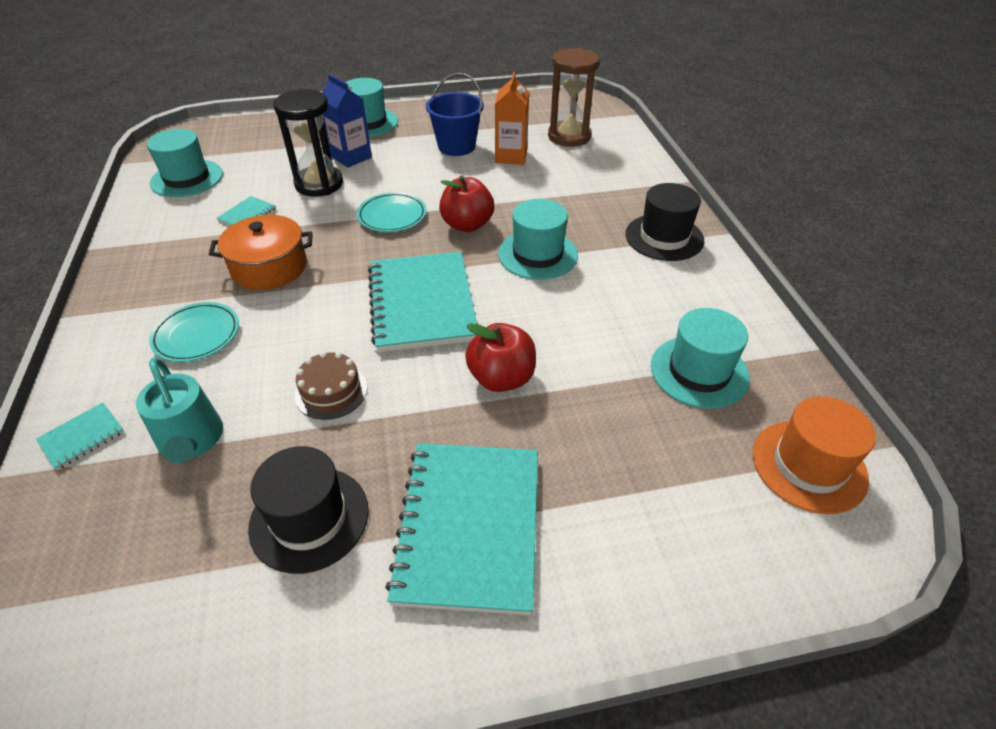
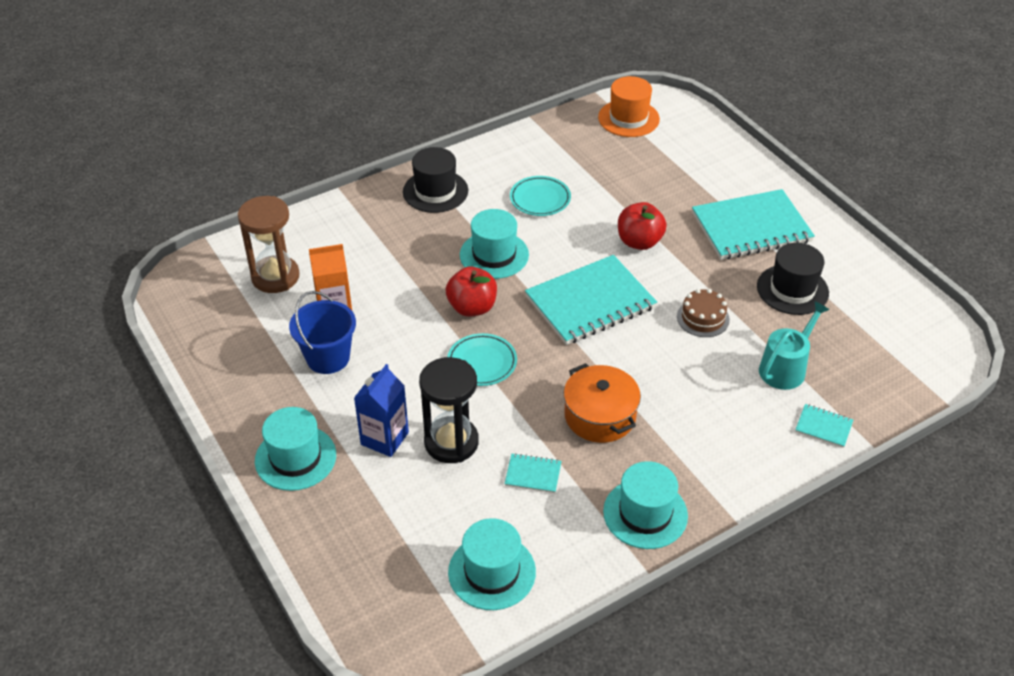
camera: 110 degrees left, 0 degrees up
(197, 335) = (702, 419): turquoise plate -> turquoise plate (540, 199)
(699, 371) = (580, 160): turquoise hat -> turquoise hat (645, 513)

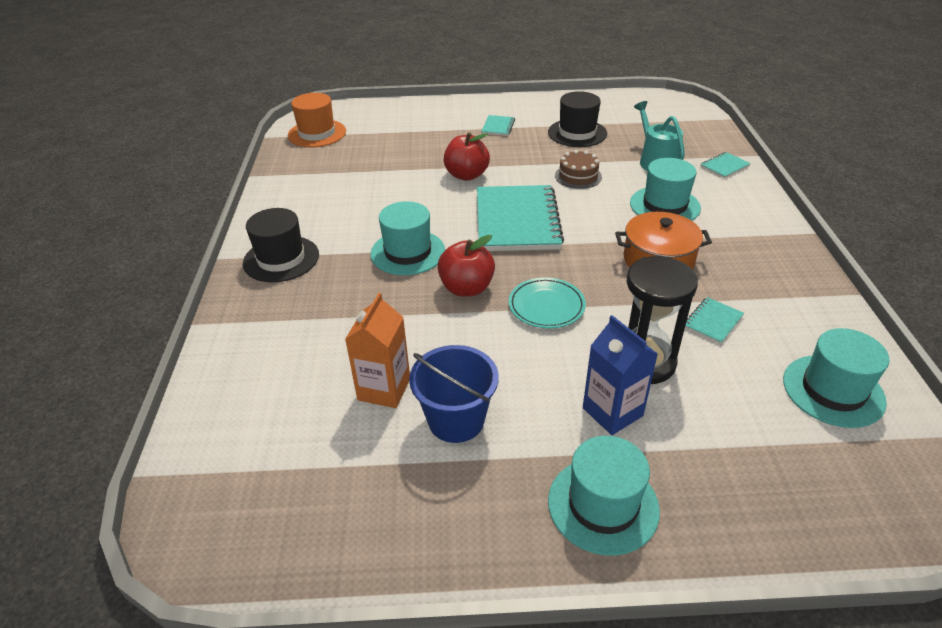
camera: 60 degrees left, 5 degrees down
(275, 277) = (280, 425): brown hourglass -> none
(540, 199) = (362, 204): turquoise plate -> none
(645, 513) = (785, 273): turquoise hat -> turquoise hat (664, 205)
(751, 227) = (498, 127): turquoise notebook -> turquoise notebook, size x0.42

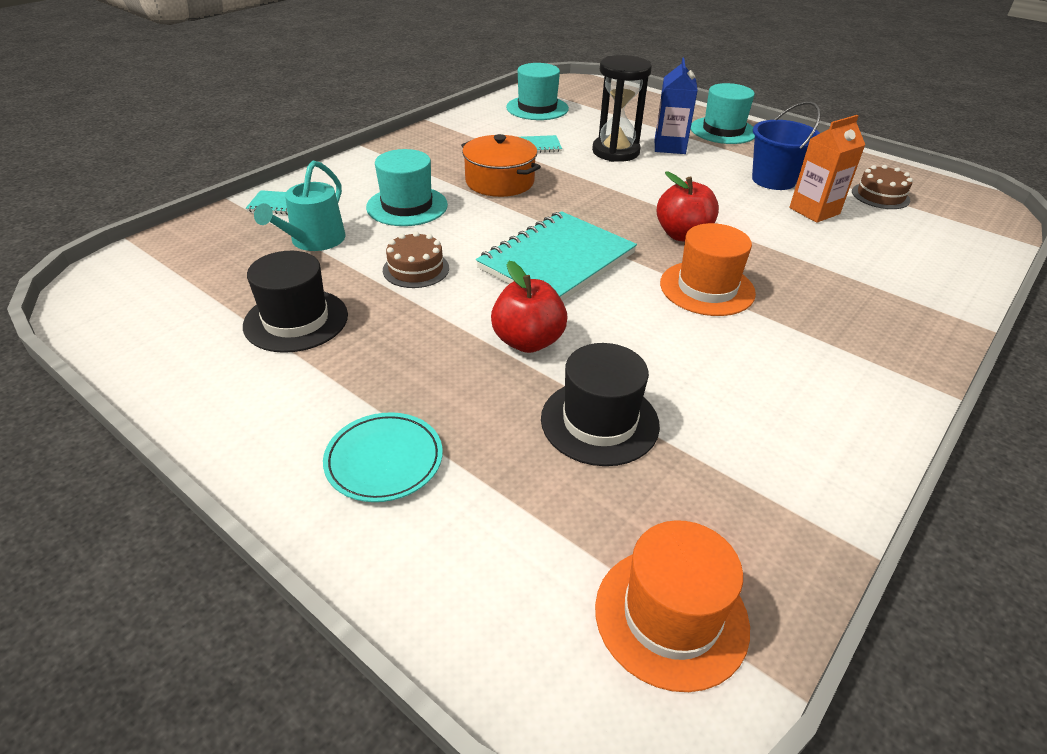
camera: 140 degrees left, 0 degrees up
(281, 259) = (866, 353): black hat -> black hat (599, 421)
(327, 468) = (880, 196): none -> brown cake
(408, 252) = (707, 288): turquoise hat -> orange hat
(498, 127) = (357, 399): turquoise notebook -> none
(546, 306) = (633, 197): turquoise plate -> turquoise plate (384, 460)

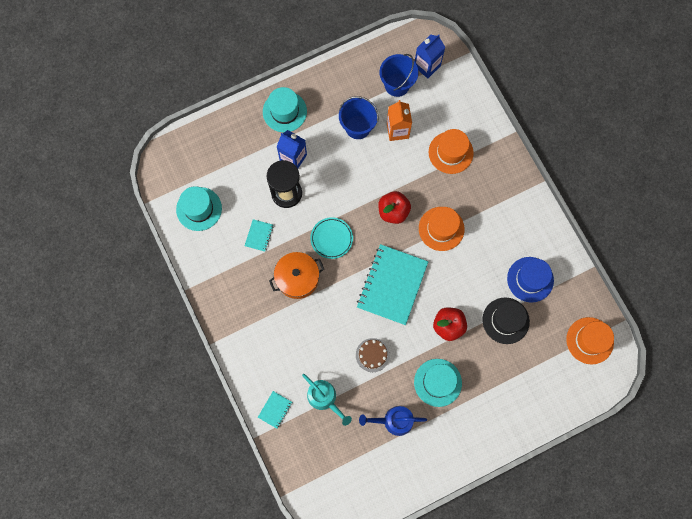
camera: 65 degrees left, 35 degrees up
(296, 320) = (394, 421): black hat -> blue watering can
(384, 460) = (496, 406): turquoise plate -> turquoise plate (331, 238)
(407, 206) = (306, 339): turquoise hat -> turquoise hat (437, 382)
(557, 261) = (392, 285): turquoise notebook -> turquoise notebook turned 45 degrees clockwise
(726, 437) = (530, 279): none -> blue hat
(850, 266) = (450, 152): none -> orange hat
(880, 196) = (397, 85): brown cake -> blue bucket
(949, 213) = (427, 66): none -> blue carton

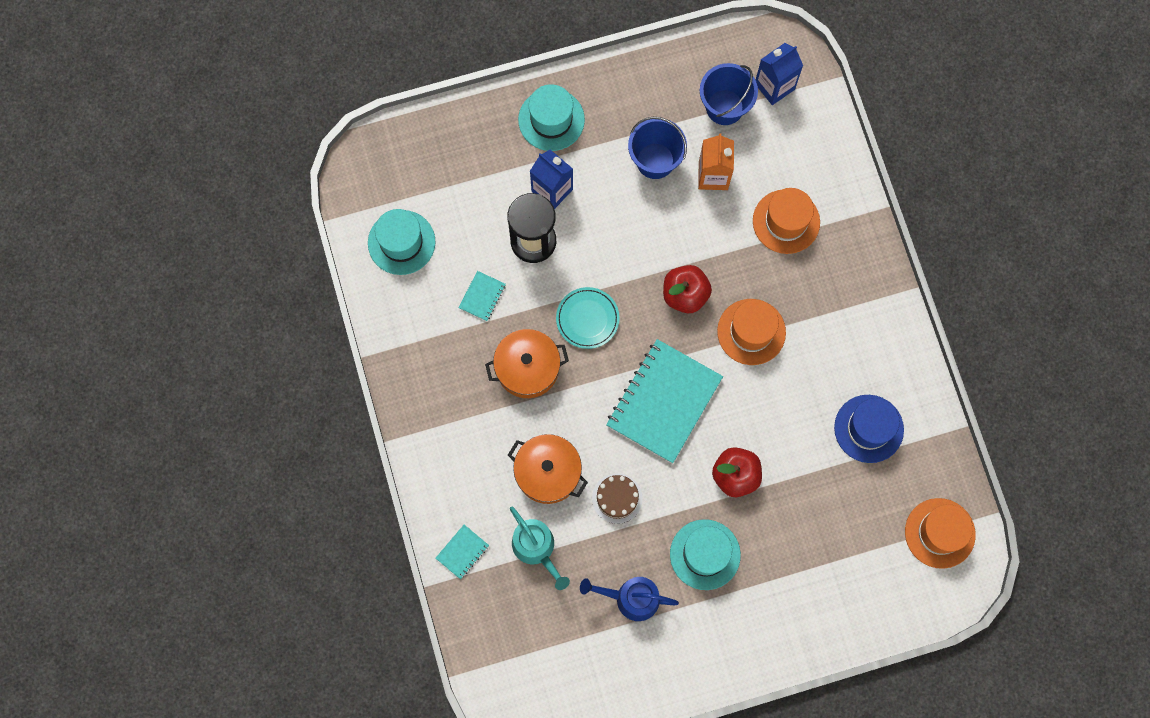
camera: 10 degrees right, 0 degrees up
(323, 346) = (548, 472): none -> orange pot
(505, 320) = (821, 482): black hat -> none

